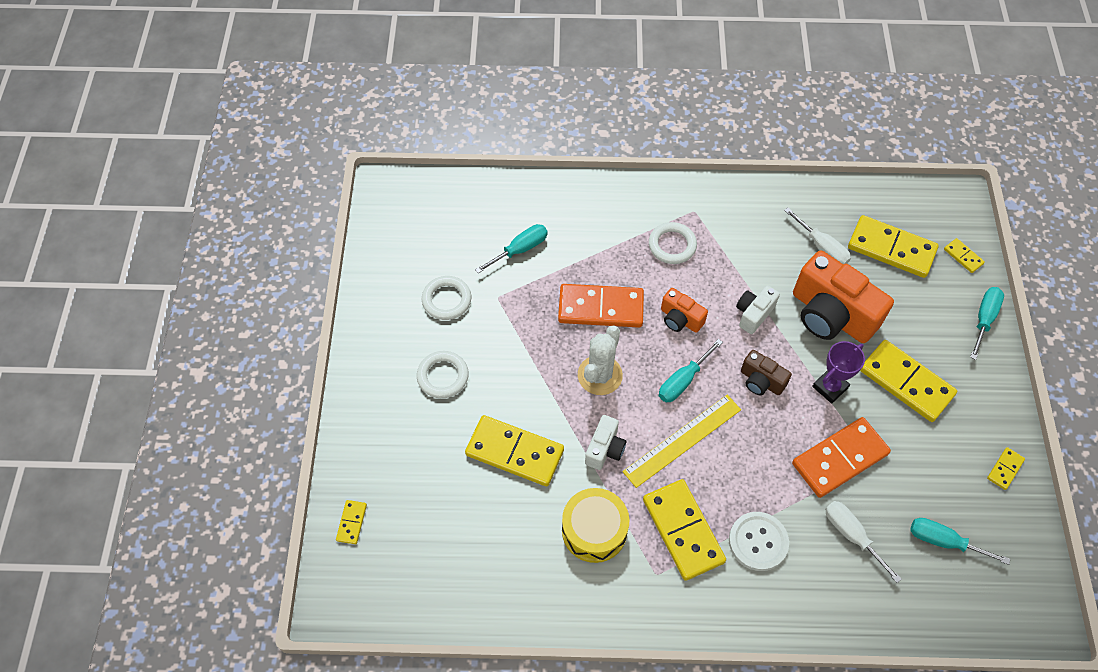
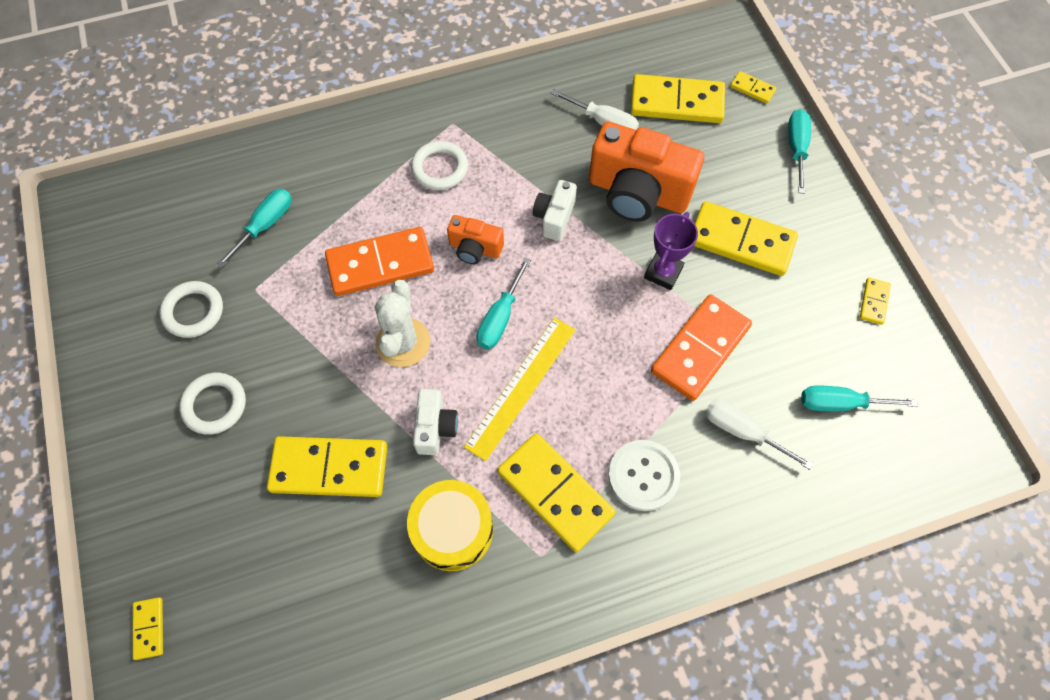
camera: 20 degrees left, 5 degrees up
(761, 381) = (586, 290): brown camera -> none

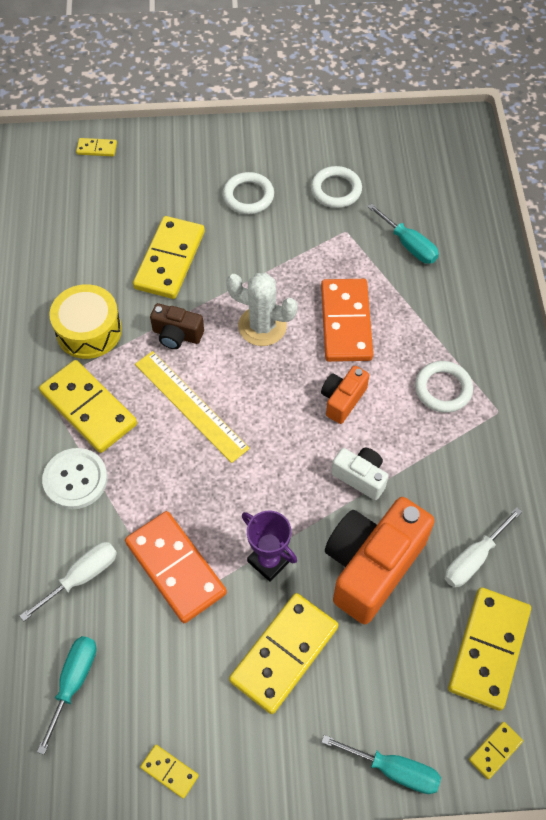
camera: 105 degrees right, 5 degrees down
(435, 427) = (177, 335): white camera -> brown camera
(500, 318) = (263, 404): turquoise screwdriver -> none
(555, 493) = (88, 408): yellow domino -> yellow domino turned 75 degrees clockwise

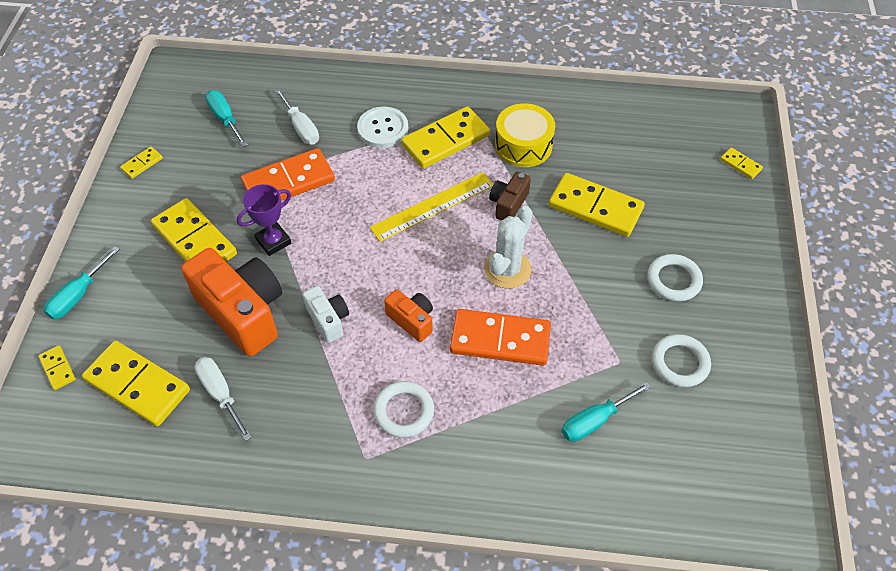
camera: 100 degrees right, 5 degrees down
(74, 682) = (225, 119): turquoise screwdriver -> turquoise screwdriver turned 150 degrees counterclockwise
(97, 149) = (740, 165): yellow domino -> yellow domino turned 60 degrees counterclockwise
(360, 477) = (328, 320): white camera -> white camera turned 75 degrees counterclockwise

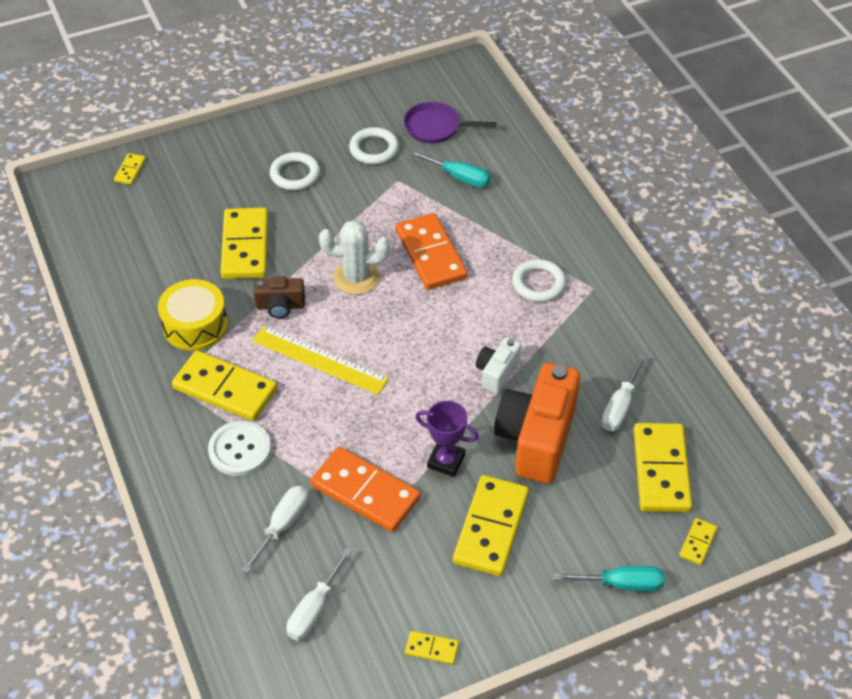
camera: 120 degrees left, 5 degrees down
(225, 119) = (314, 609): turquoise screwdriver -> white screwdriver
(412, 320) = (455, 317): orange camera -> none
(689, 439) = (436, 127): none -> purple pan

